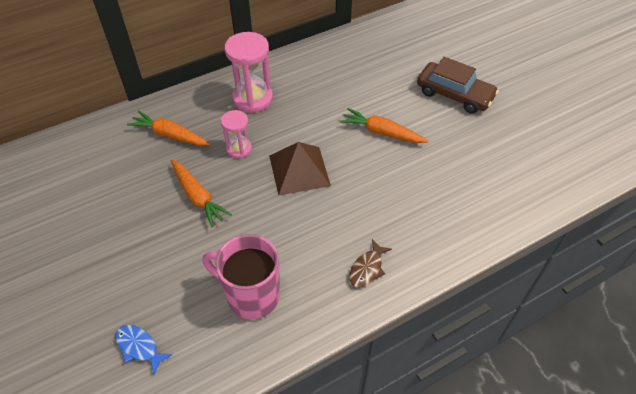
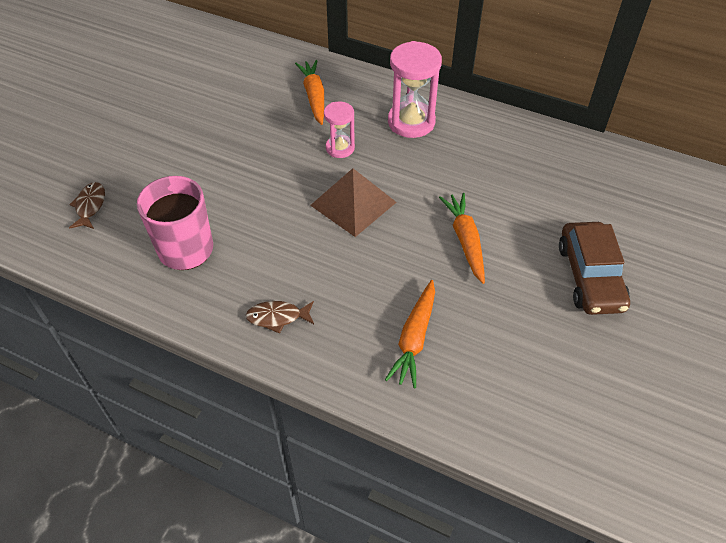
camera: 55 degrees right, 0 degrees up
(139, 347) = (90, 206): blue fish -> brown fish
(198, 196) = (262, 153): orange carrot -> orange carrot (414, 338)

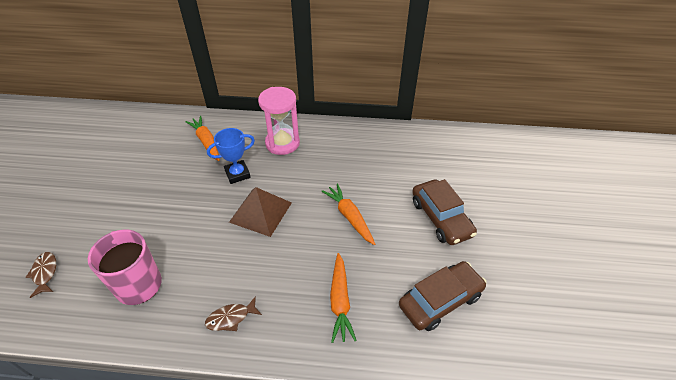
camera: 20 degrees left, 5 degrees down
(340, 148) = (237, 174): pink hourglass -> blue trophy
(544, 378) = (440, 300): none -> brown car

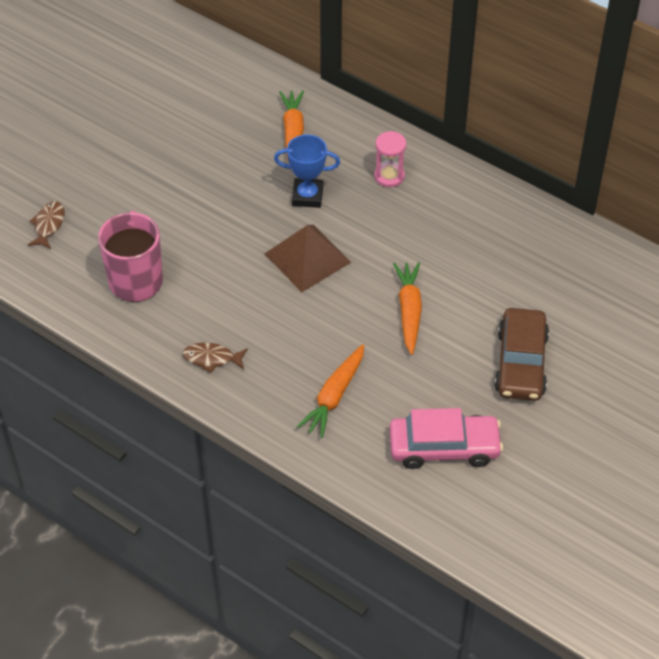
camera: 30 degrees right, 5 degrees up
(282, 143) = (389, 176): pink hourglass -> pink hourglass, size x0.59
(440, 300) = (444, 447): brown car -> pink car

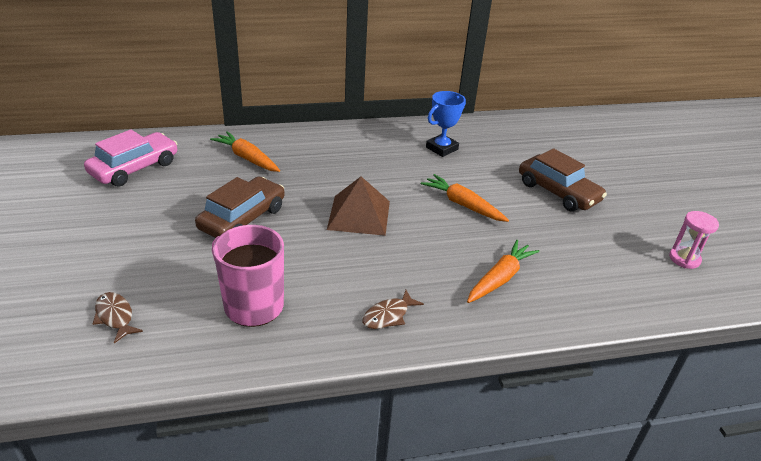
camera: 50 degrees left, 15 degrees down
(215, 197) = (242, 218): none -> brown car
(307, 196) = (307, 184): blue trophy -> blue trophy (441, 148)
(334, 396) = (500, 278): orange carrot -> orange carrot turned 120 degrees counterclockwise
(389, 176) = (343, 149): pink hourglass -> pink hourglass (684, 259)
(444, 447) = (600, 260): pink car -> pink car (134, 168)

